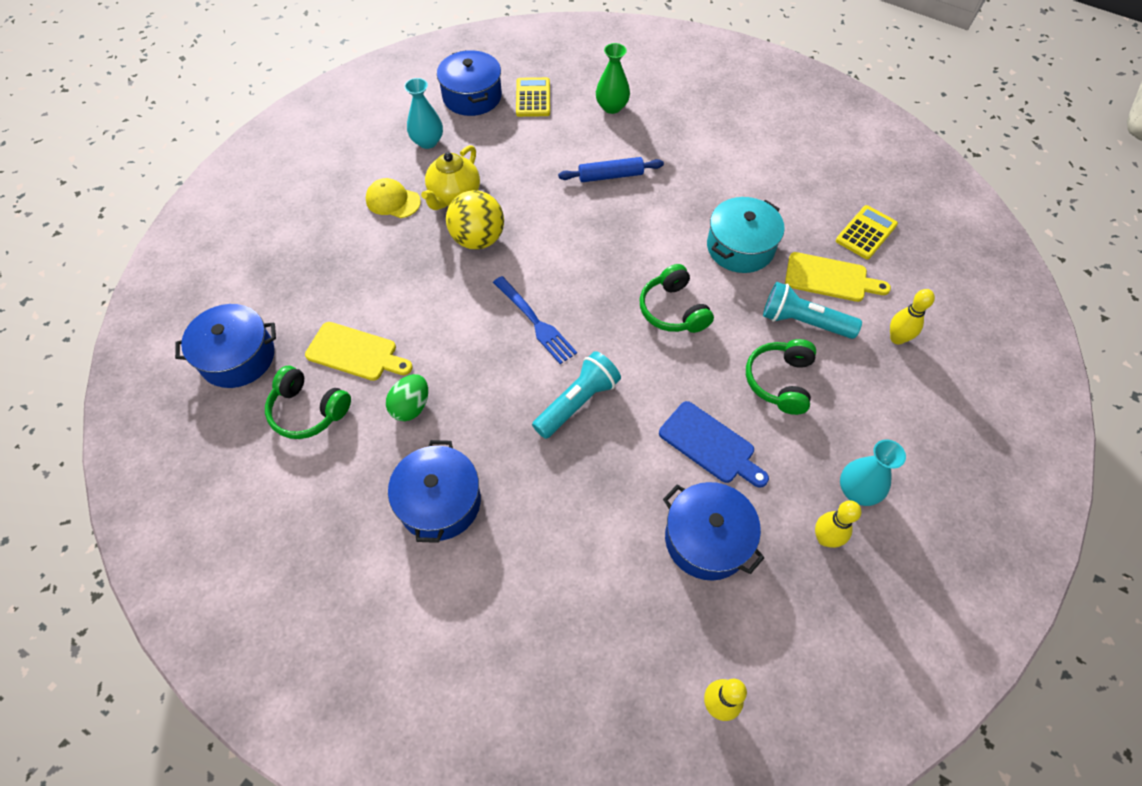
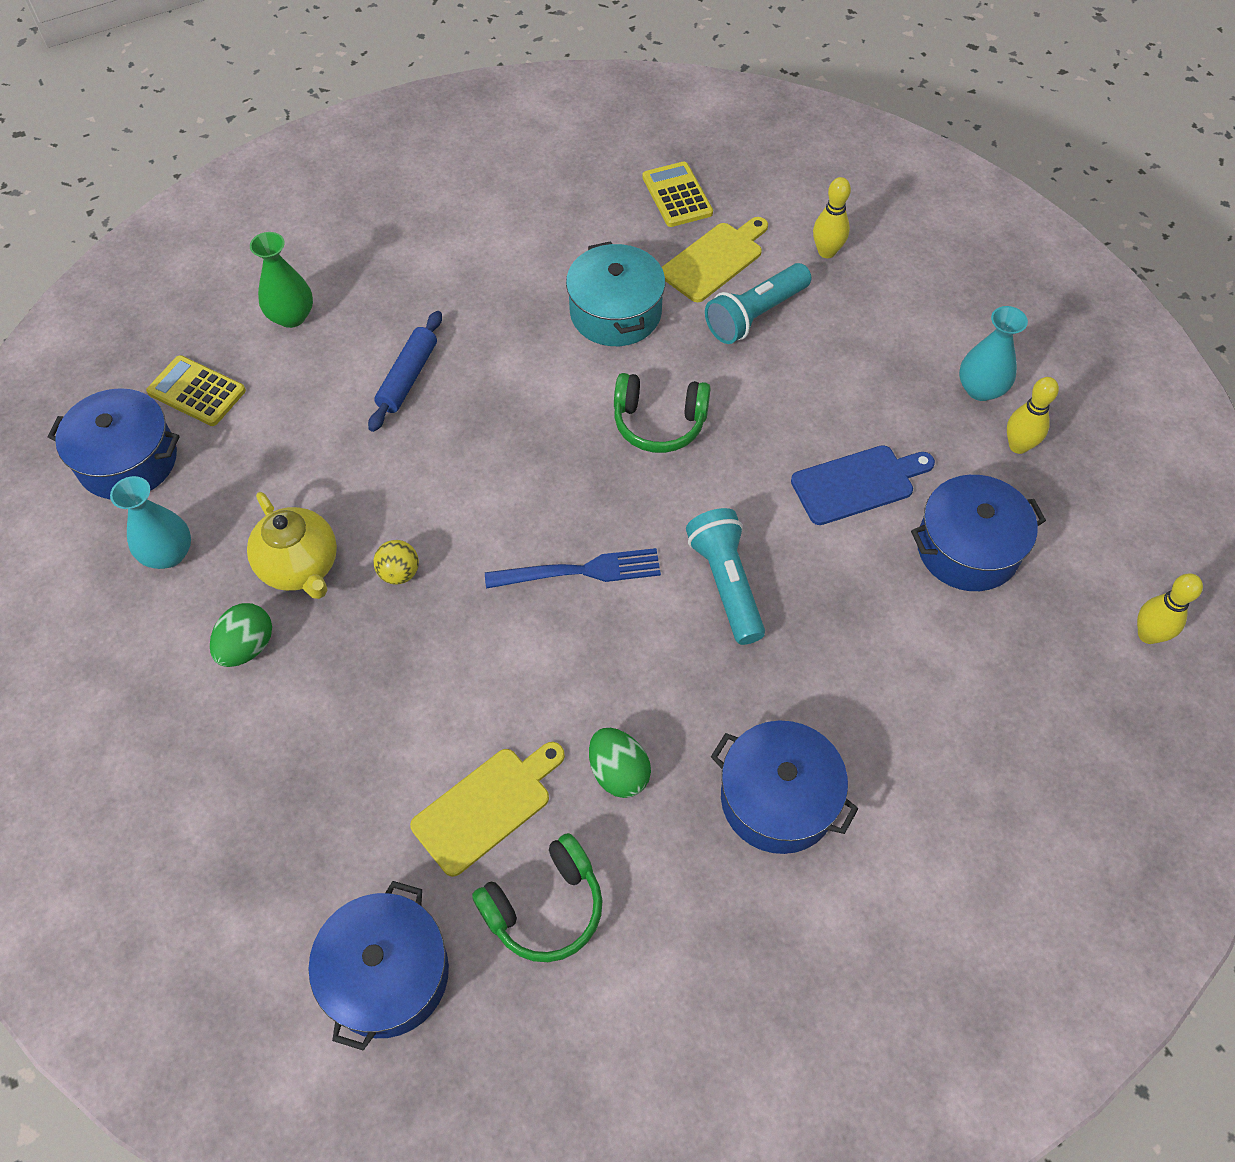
camera: 60 degrees left, 0 degrees up
(393, 201) = (247, 647): yellow cap -> green egg
(478, 239) = (399, 573): yellow ball -> yellow ball, size x0.51
(780, 381) = (817, 378): green headphones -> none

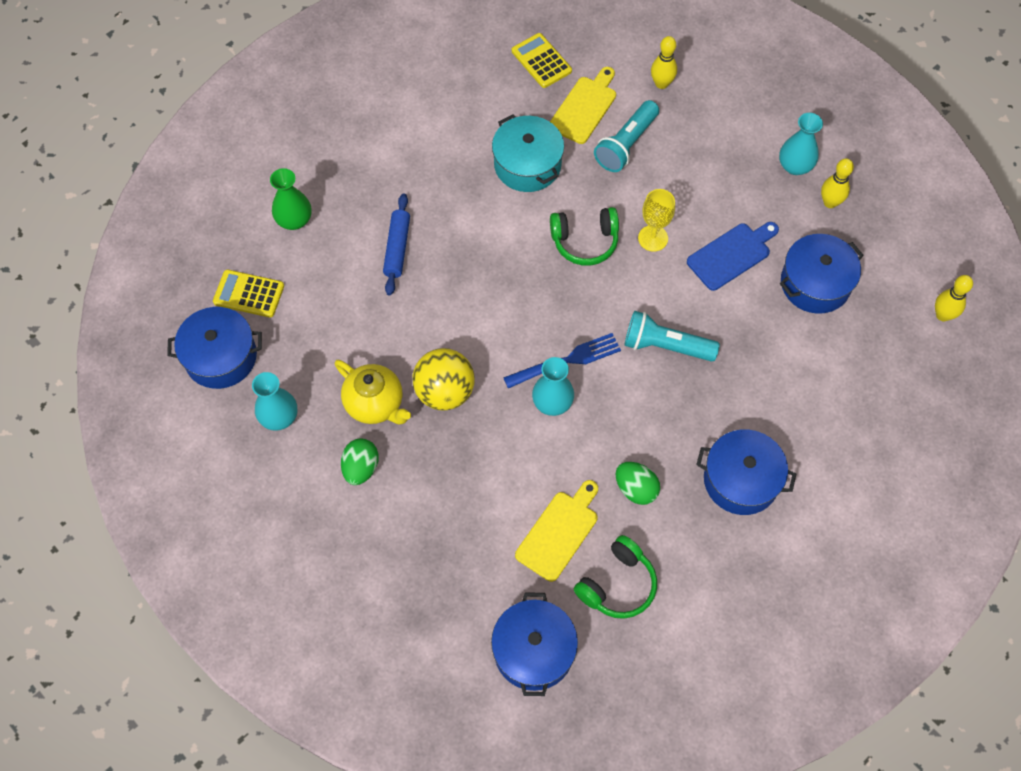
camera: 15 degrees left, 5 degrees up
(399, 573) = (445, 392): yellow ball -> yellow ball, size x1.97
(541, 623) = (552, 403): none -> turquoise vase
(726, 583) = (665, 346): turquoise flashlight -> turquoise flashlight turned 45 degrees counterclockwise
(753, 438) = (653, 238): none -> yellow goblet

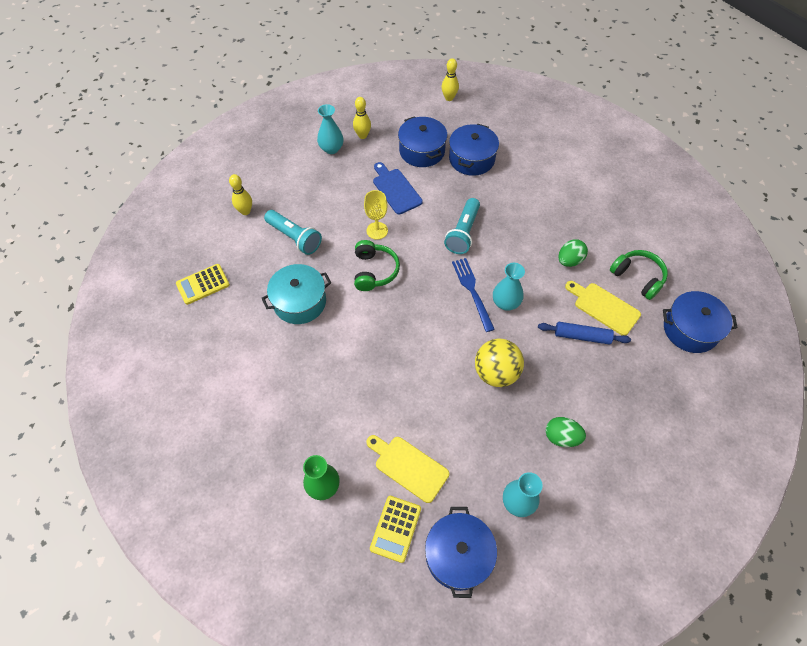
camera: 85 degrees left, 5 degrees down
(375, 404) = (506, 424): yellow teapot -> none
(397, 248) = (363, 401): blue rolling pin -> blue rolling pin (582, 336)
(584, 107) = (255, 260): yellow cutting board -> yellow cutting board (408, 467)
(741, 480) = (560, 205): blue pot -> blue pot (471, 159)

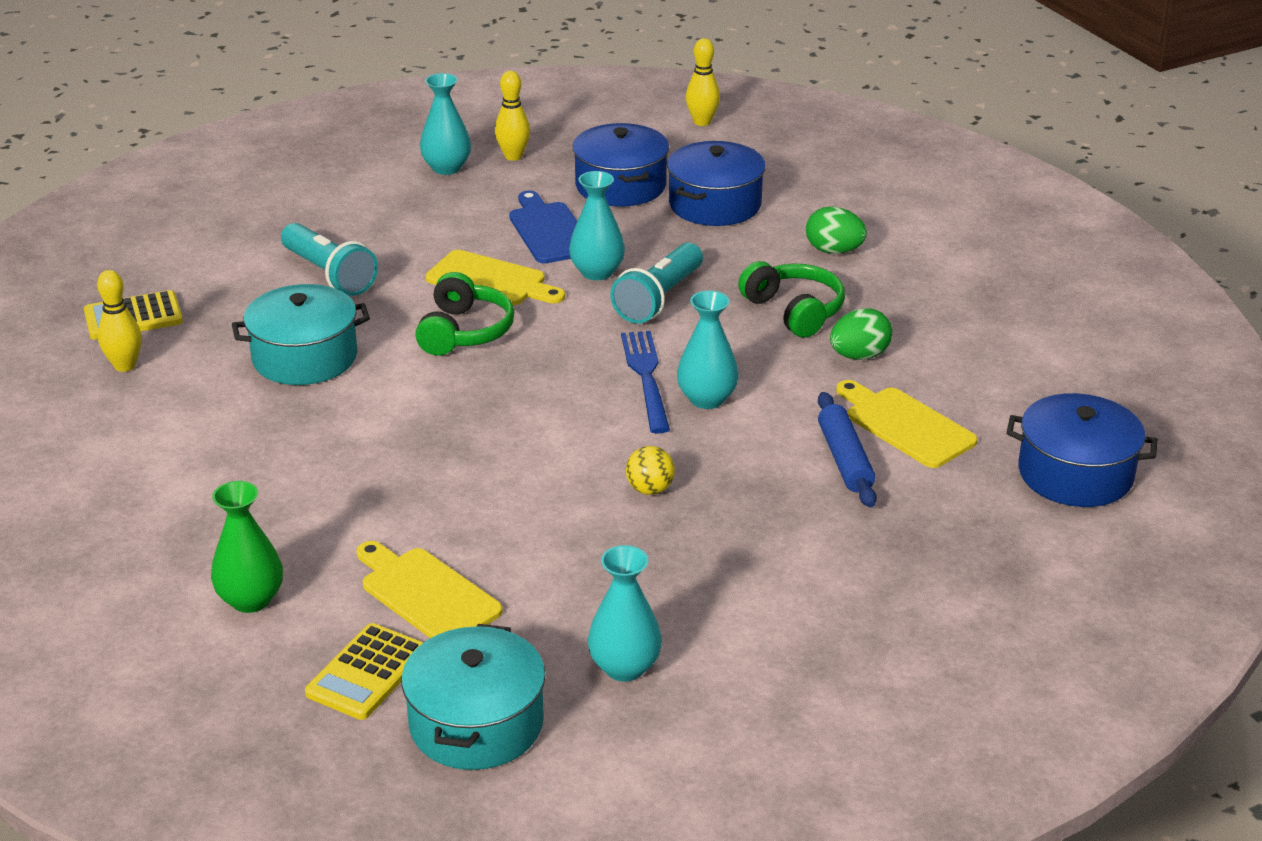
camera: 10 degrees right, 25 degrees down
(245, 211) = (251, 232): yellow bowling pin -> yellow bowling pin (125, 366)
(377, 230) = (491, 280): yellow goblet -> yellow cutting board
(427, 217) = (597, 272): none -> turquoise vase
(458, 555) = (476, 723): blue pot -> turquoise pot
(496, 373) = (650, 489): yellow ball -> yellow ball, size x0.51
(561, 437) = (748, 590): green egg -> green egg (834, 251)
(582, 336) = (844, 459): blue rolling pin -> blue rolling pin turned 60 degrees clockwise
(637, 277) = (991, 392): green headphones -> green headphones (794, 311)

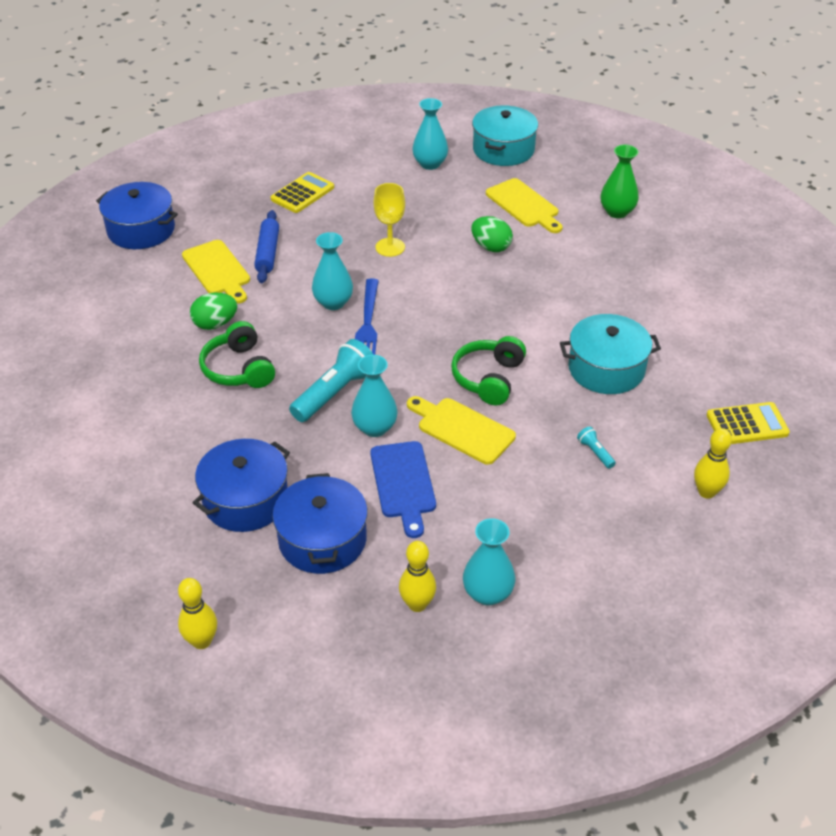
camera: 170 degrees left, 10 degrees up
(125, 366) = (737, 376): yellow bowling pin -> yellow bowling pin (706, 492)
(329, 275) = (595, 452): turquoise flashlight -> turquoise flashlight, size x0.45
(367, 673) = (554, 174): yellow calculator -> yellow calculator (302, 193)
(650, 489) = (390, 247): yellow ball -> yellow goblet
(834, 251) = (174, 428): green egg -> green egg (491, 247)

